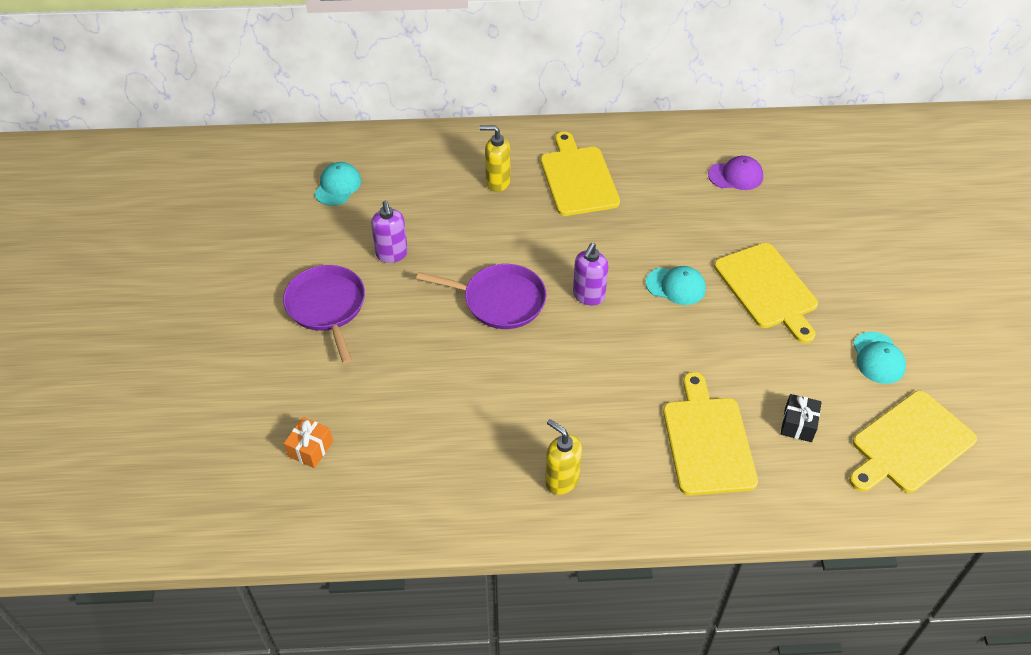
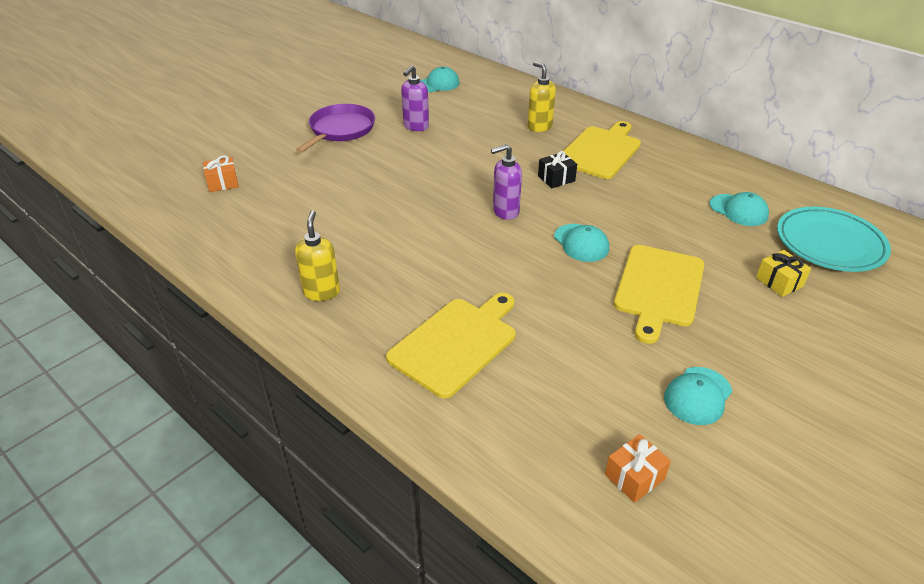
camera: 45 degrees right, 10 degrees down
(500, 300) = (442, 181): purple pan -> none
(735, 176) = (738, 210): purple cap -> turquoise cap
(798, 424) = (547, 386): black gift -> black gift (556, 178)
(817, 168) = (829, 243): none -> turquoise plate
(825, 227) = (779, 282): none -> yellow gift
(910, 444) = (634, 477): yellow cutting board -> orange gift

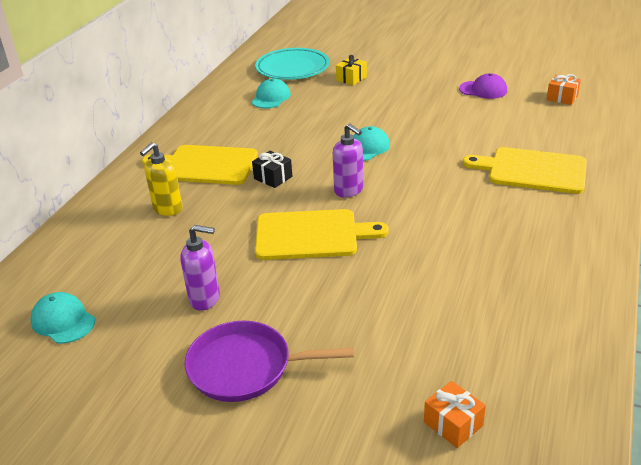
camera: 110 degrees left, 5 degrees down
(322, 292) = (551, 250): yellow soap dispenser -> none
(659, 288) = (395, 112): yellow cutting board -> yellow cutting board (311, 235)
(698, 396) = (483, 90): turquoise cap -> purple cap

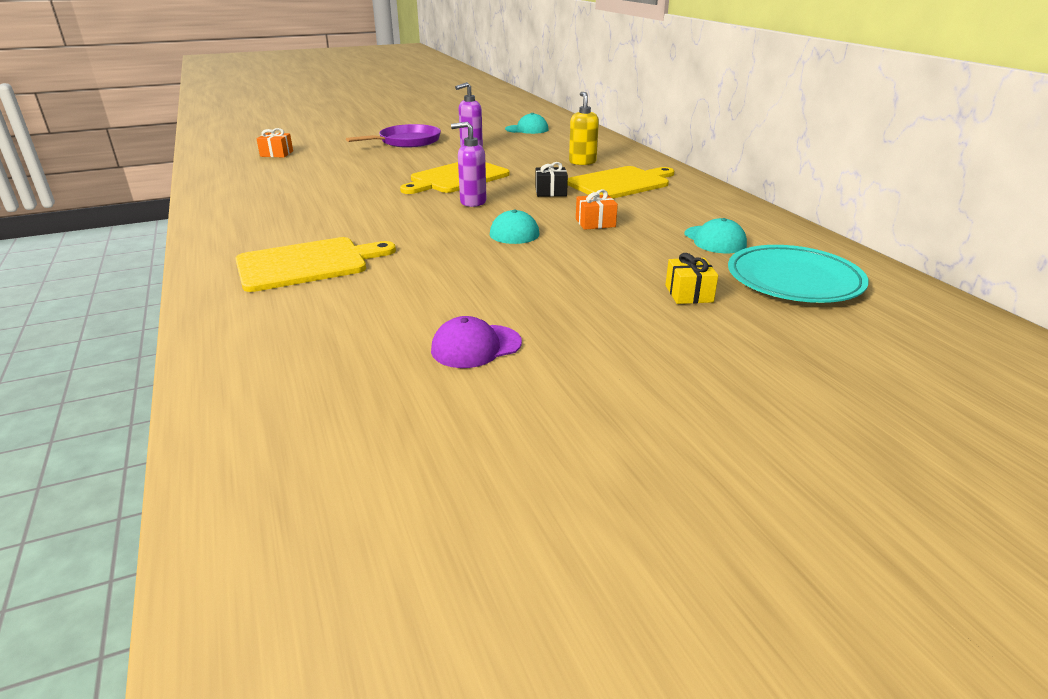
camera: 135 degrees right, 5 degrees down
(562, 97) = (326, 381): orange gift -> orange gift (595, 223)

